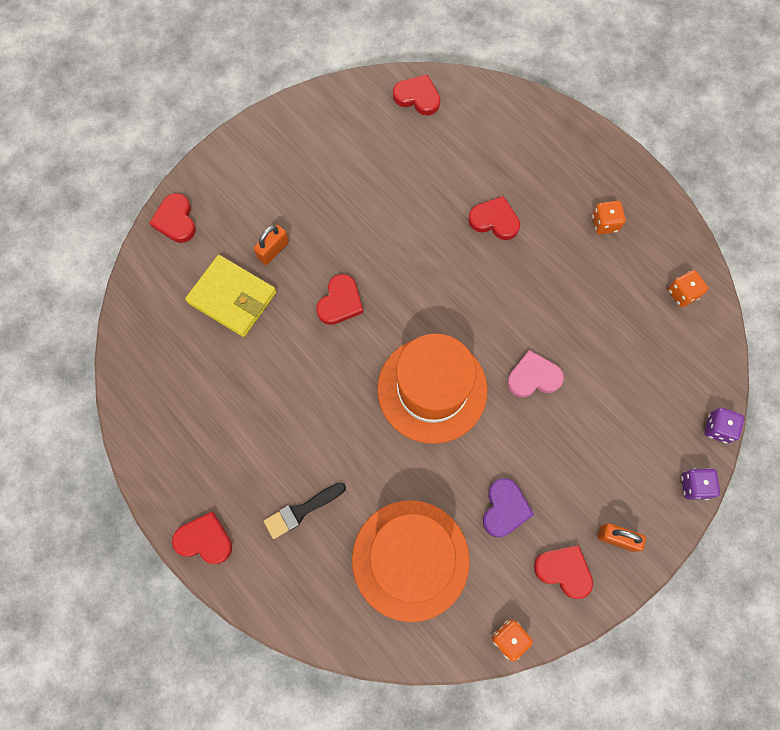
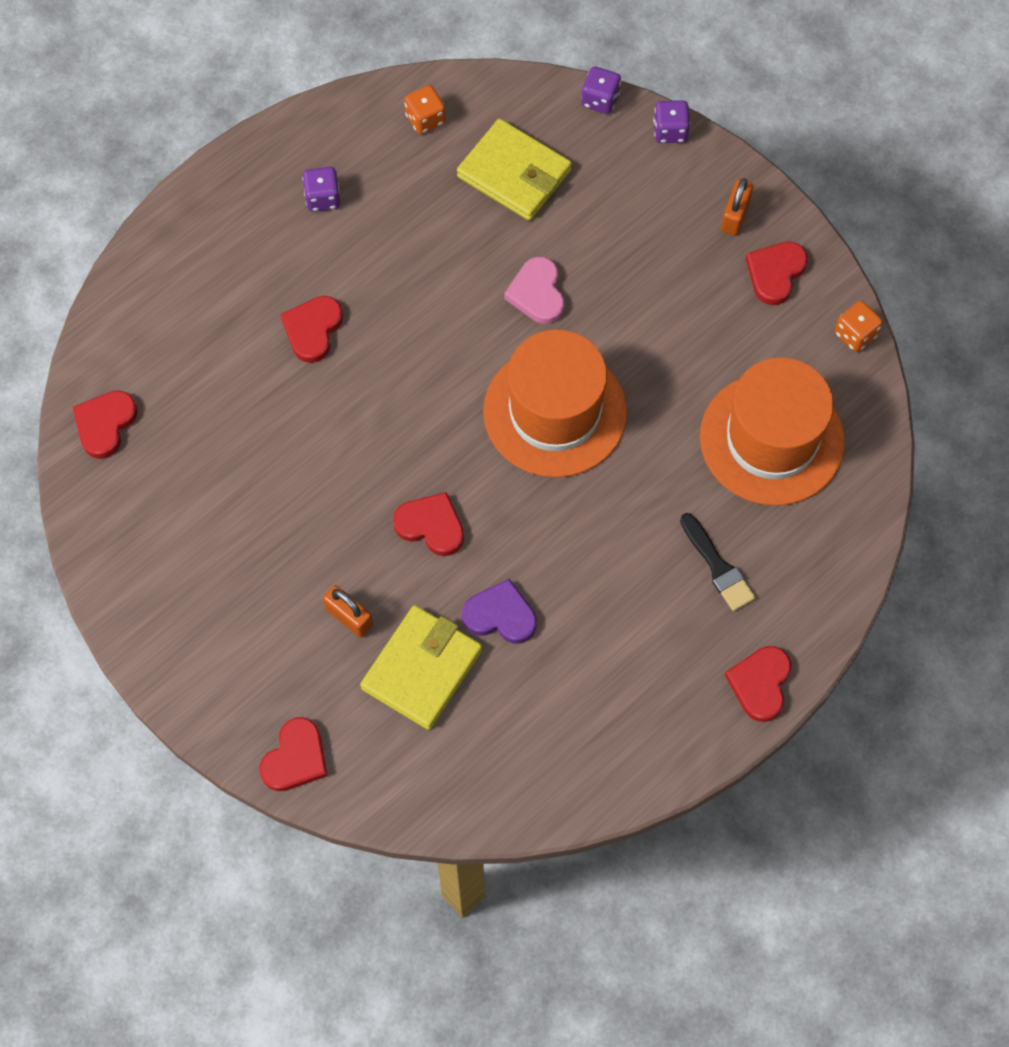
camera: 90 degrees left, 5 degrees down
(176, 220) = (295, 758): red heart -> red heart turned 45 degrees counterclockwise
(505, 509) = (705, 333): purple heart -> purple heart (500, 615)
(604, 223) = (323, 198): orange dice -> purple dice
(640, 360) = (514, 173): none -> yellow wallet

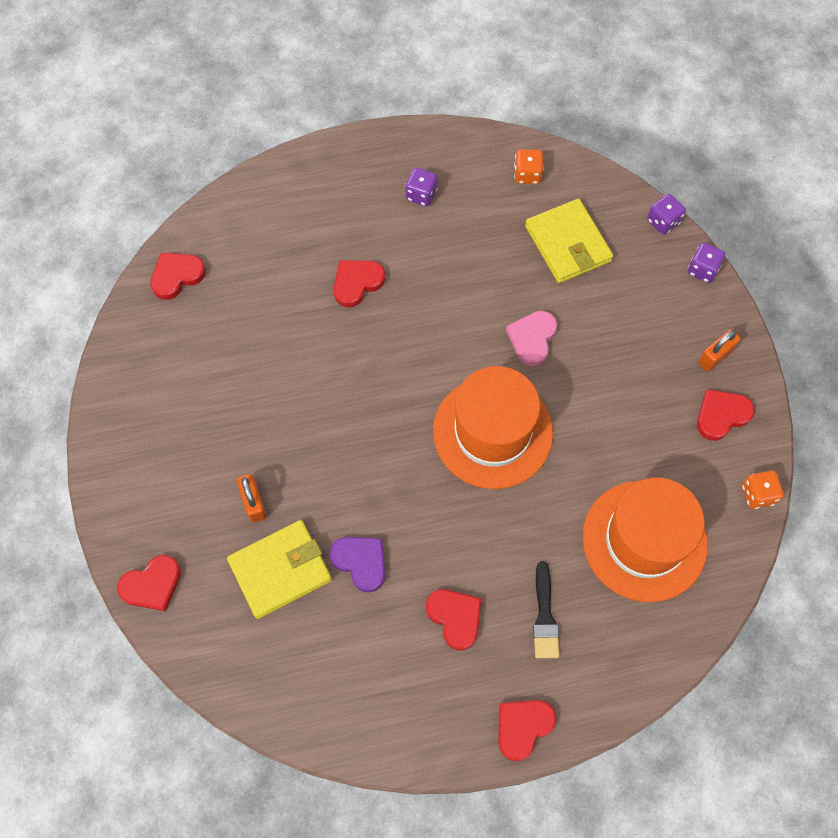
camera: 30 degrees right, 0 degrees up
(431, 526) = (352, 468): red heart -> red heart (455, 618)

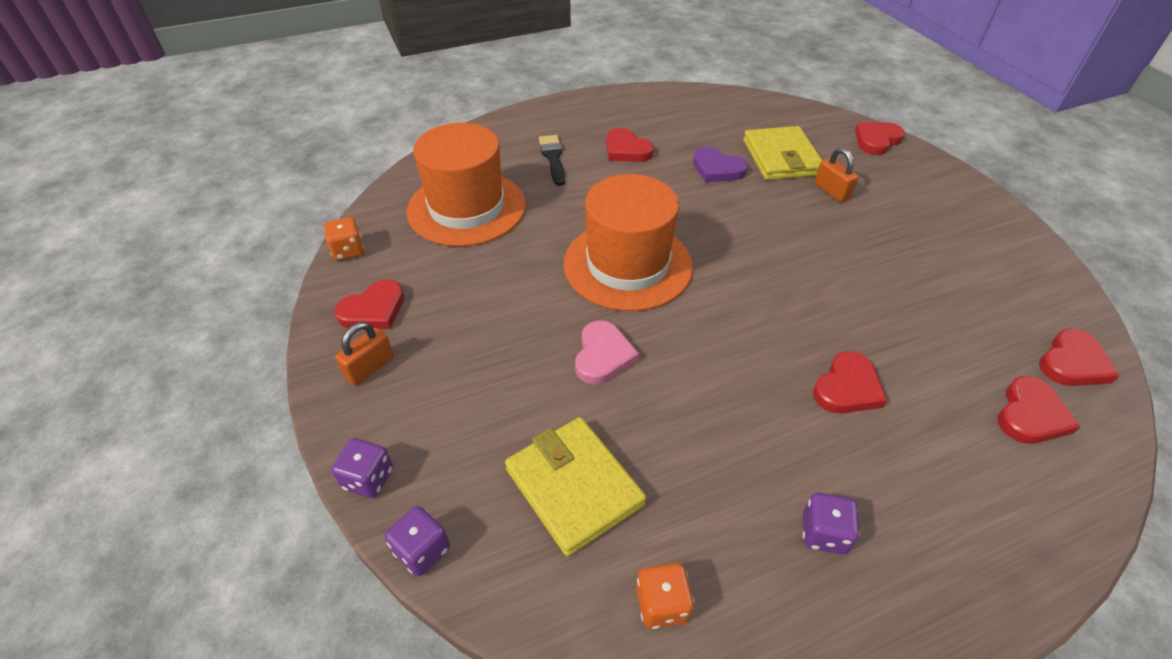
camera: 170 degrees right, 20 degrees down
(280, 570) = (781, 158): yellow wallet -> yellow wallet turned 60 degrees counterclockwise
(523, 727) = (561, 109): red heart -> red heart (1030, 415)

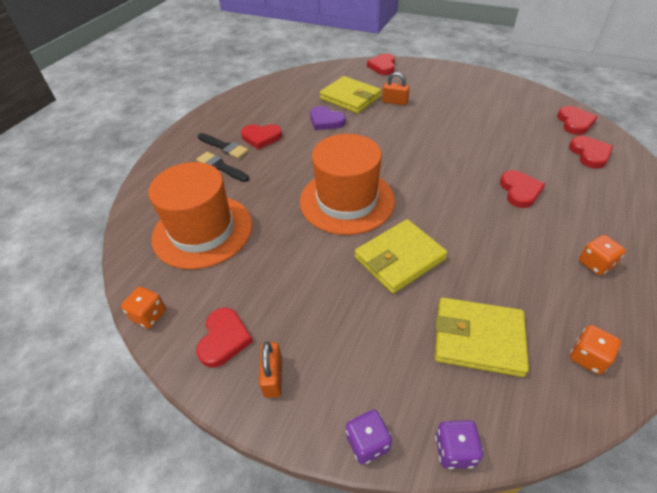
camera: 40 degrees left, 0 degrees up
(580, 139) = (224, 147): none -> black brush
(603, 356) = (399, 258): pink heart -> yellow wallet
(717, 169) = (326, 121): purple heart -> purple heart turned 45 degrees clockwise
(823, 533) = (595, 264): purple dice -> orange dice

